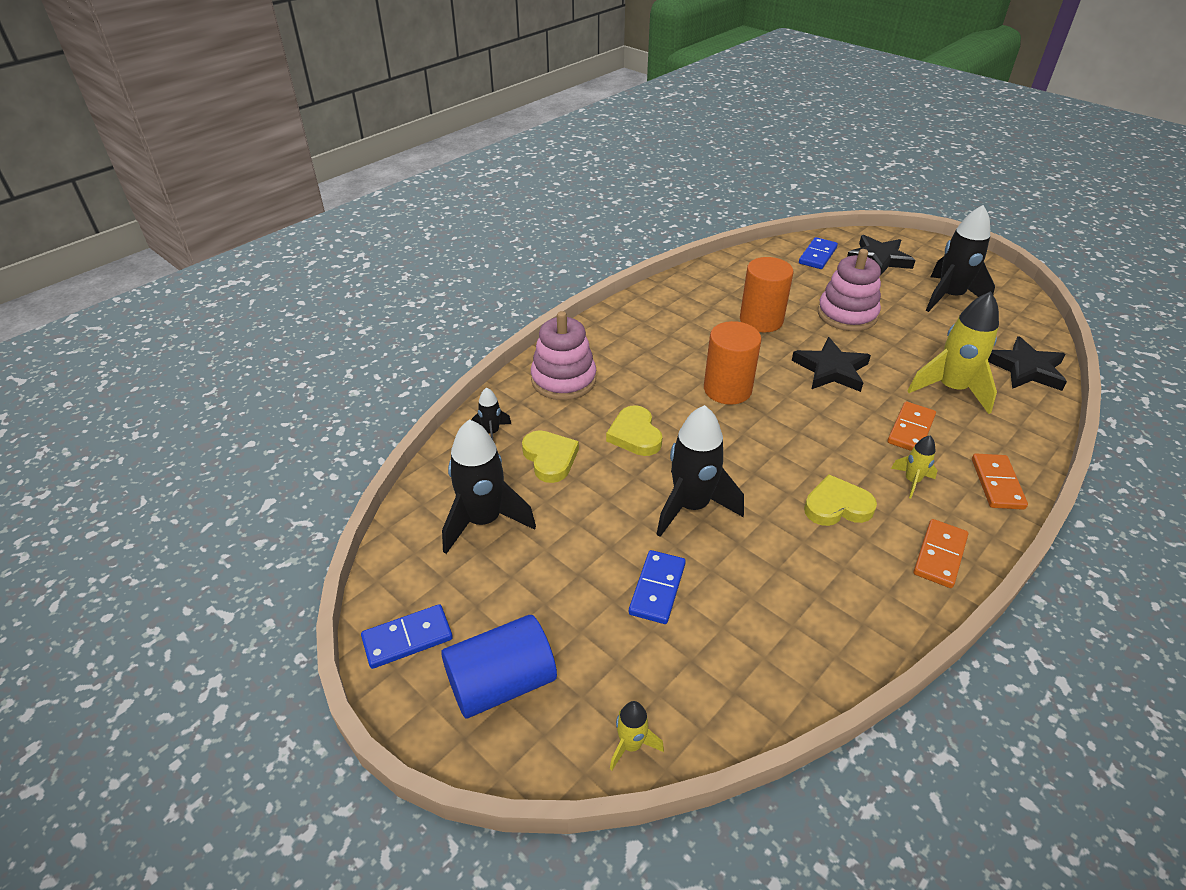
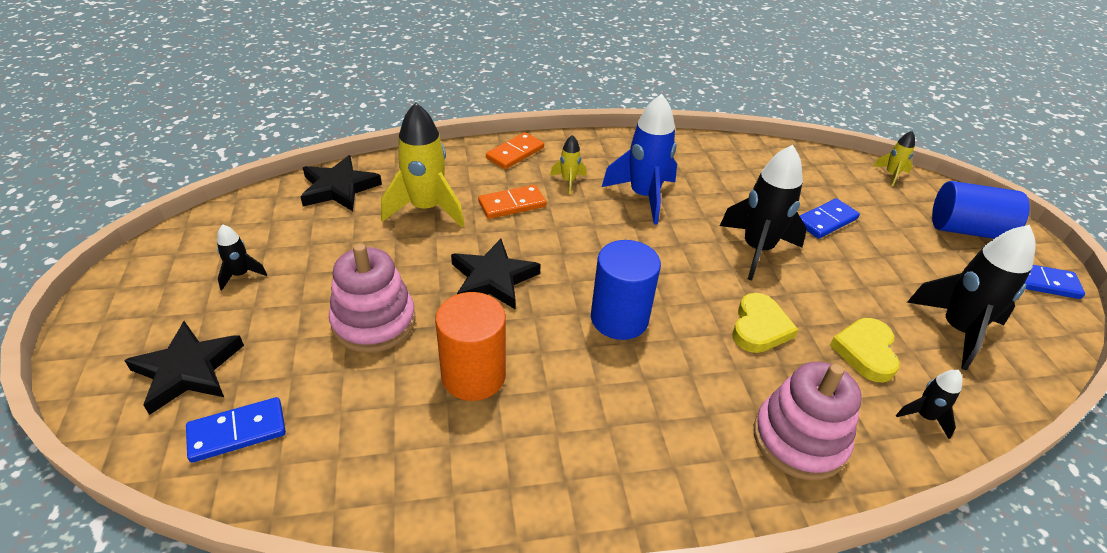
camera: 145 degrees left, 0 degrees up
(727, 389) = (619, 318): orange cylinder -> blue cylinder
(837, 506) = (643, 196): yellow heart -> blue rocket
(940, 555) = (614, 148): orange domino -> none
(949, 297) = (241, 275): black rocket -> black rocket, size x0.49

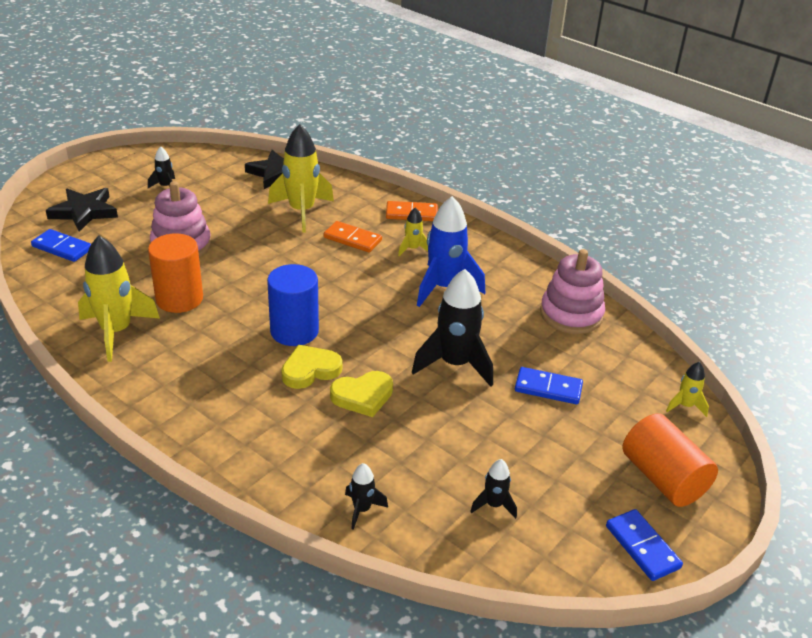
camera: 50 degrees right, 5 degrees down
(478, 465) = (116, 332): none -> yellow rocket
(493, 278) = (269, 267): black star -> none
(799, 439) = (269, 451): pink stacking toy -> pink stacking toy (571, 314)
(865, 352) = (400, 458): yellow heart -> yellow heart (310, 370)
(957, 330) = (494, 505): black rocket -> black rocket, size x0.49
(967, 229) = (663, 478): blue cylinder -> orange cylinder

